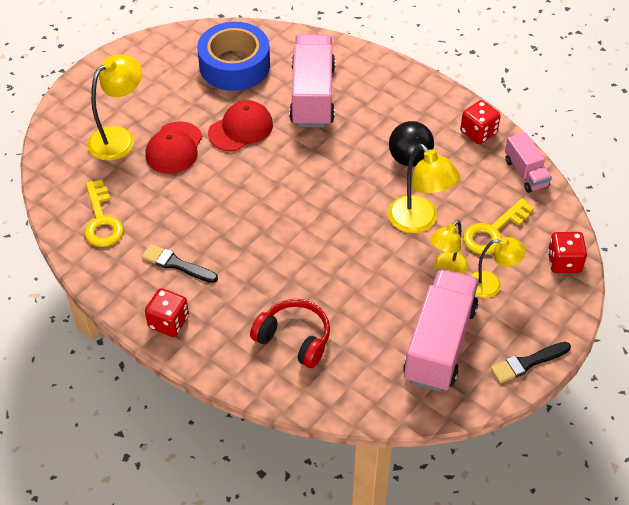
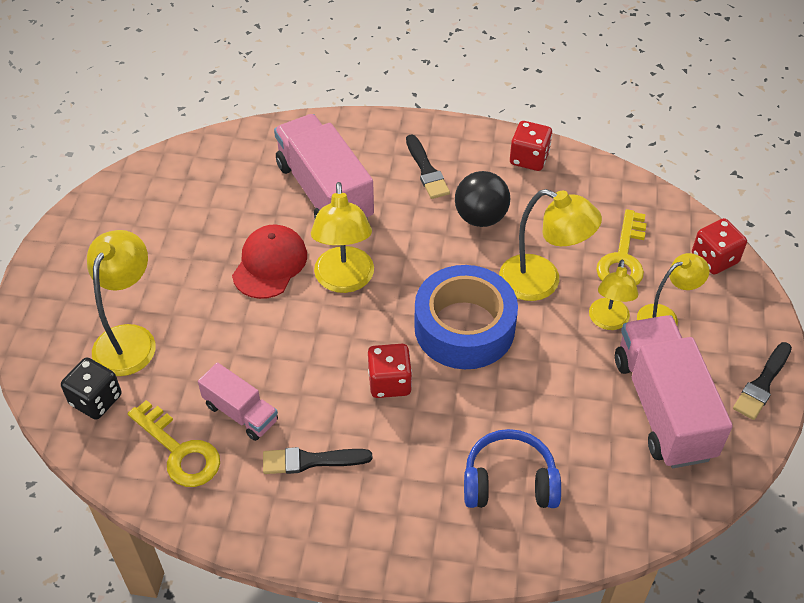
camera: 30 degrees left, 0 degrees up
(74, 166) = (96, 400): none -> black dice
(168, 322) = (352, 537): red dice -> red dice (389, 382)
(174, 148) = (207, 321): red cap -> none
(234, 65) = (209, 193): blue tape -> blue tape (464, 327)
(282, 161) = (344, 281): none -> yellow lamp
(294, 339) = (509, 482): red headphones -> blue headphones
(395, 110) = (426, 170): none -> black brush
(525, 173) = (607, 181): pink truck -> pink truck (241, 413)

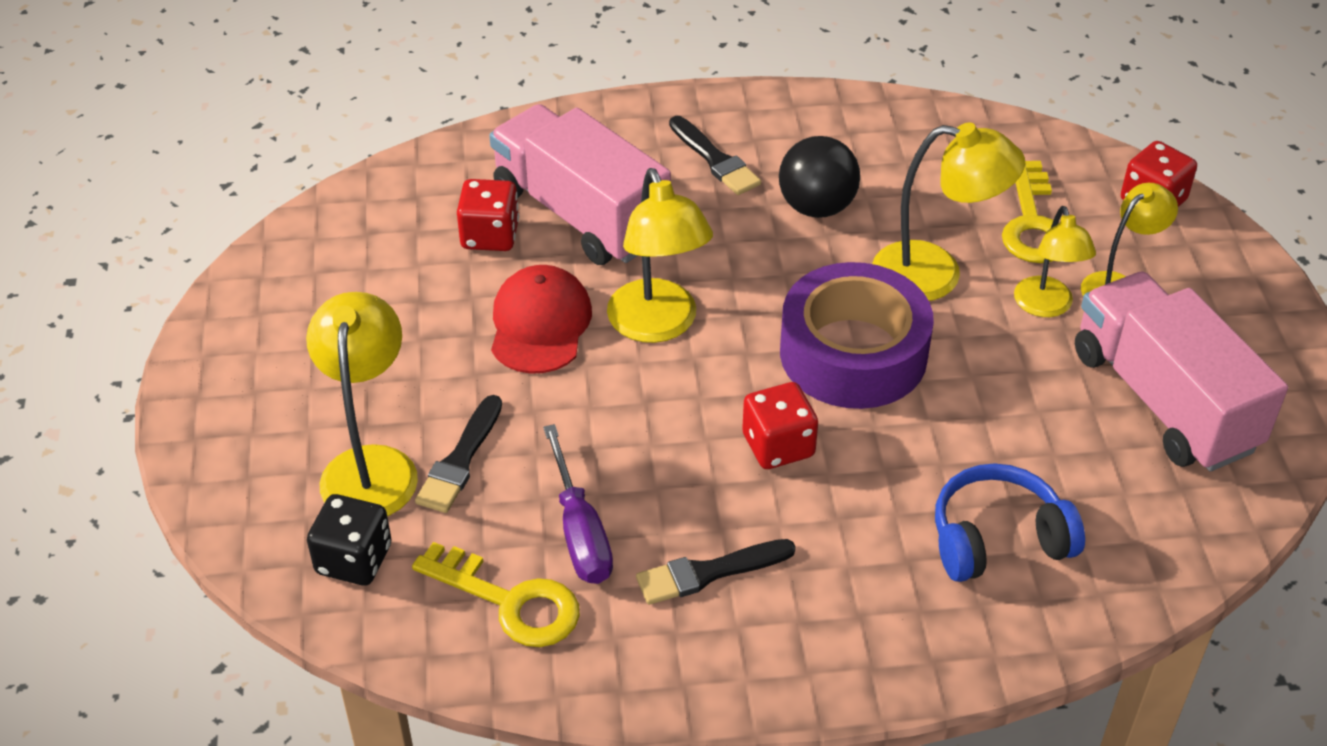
camera: 15 degrees left, 5 degrees down
(241, 413) = (580, 531): pink truck -> purple screwdriver
(464, 327) = (853, 353): blue tape -> purple tape
(529, 158) = (852, 119): red dice -> red dice (490, 235)
(762, 384) = (1279, 344): black brush -> black brush (460, 460)

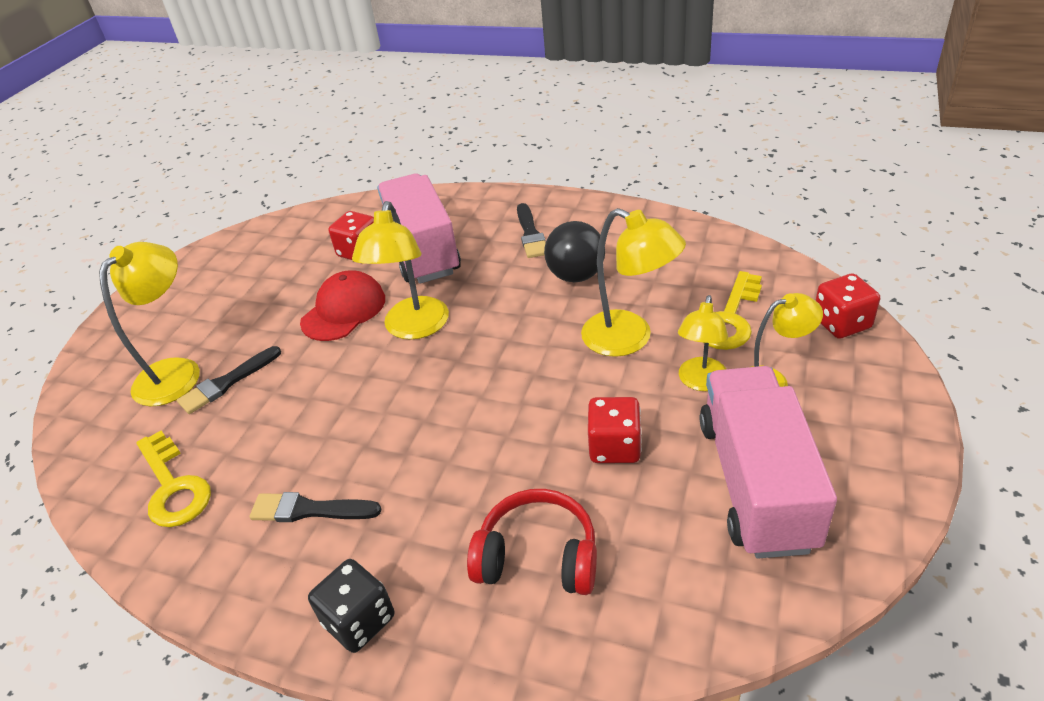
camera: 30 degrees right, 5 degrees down
(354, 559) = (115, 428): black dice -> black dice (359, 620)
(580, 531) = (254, 452): purple screwdriver -> none
(778, 446) = (428, 431): red dice -> red dice (614, 447)
(853, 353) = (529, 379): purple tape -> none
(998, 539) = (538, 557): blue headphones -> red headphones

